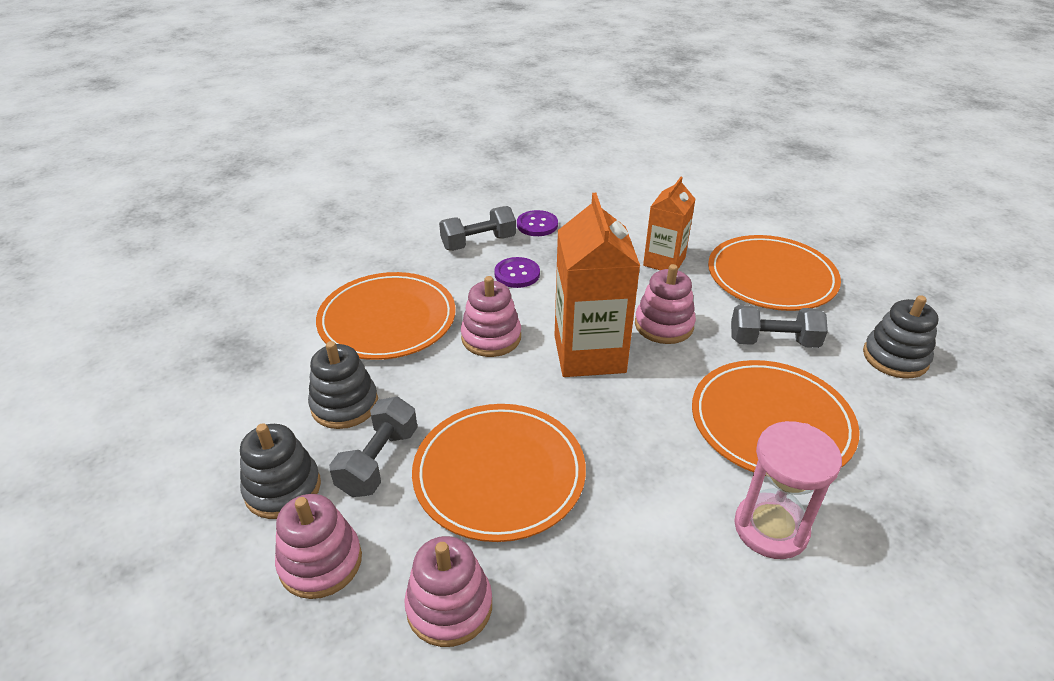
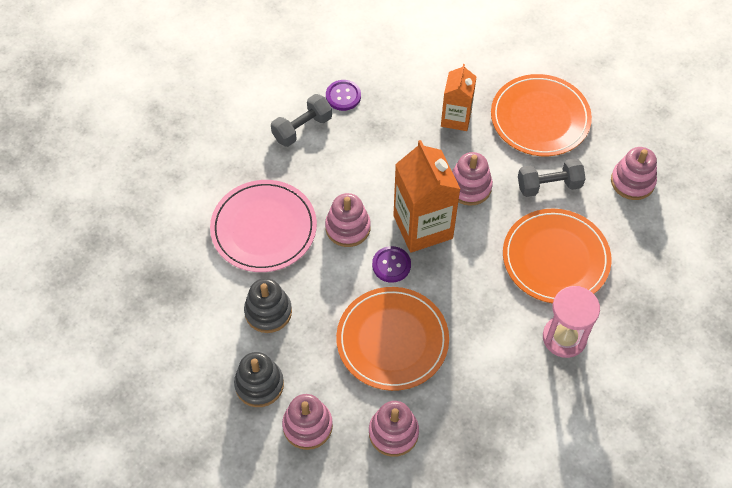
camera: 15 degrees left, 20 degrees up
(379, 461) = (311, 350): grey dumbbell -> none
(387, 320) = (264, 228): orange plate -> pink plate
(517, 274) = (345, 158): purple button -> purple button (391, 265)
(895, 357) = (632, 181): grey stacking toy -> pink stacking toy

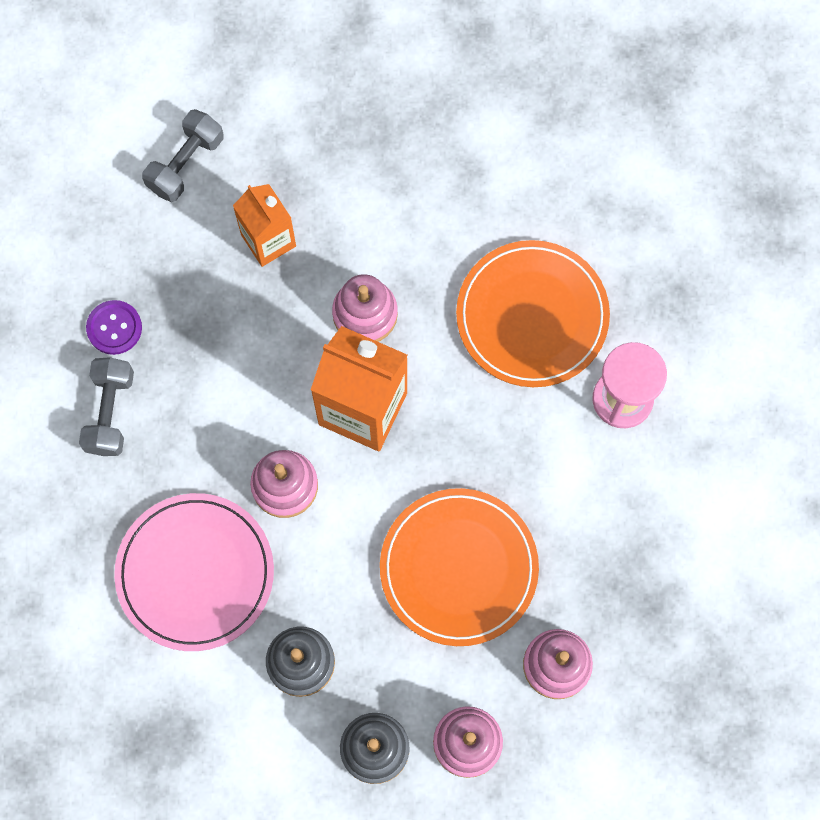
camera: 45 degrees left, 15 degrees up
(391, 265) = (374, 484): purple button -> none
(540, 118) = (358, 156): orange plate -> none
(549, 185) = (445, 233): grey dumbbell -> grey dumbbell (185, 164)
(632, 181) = (526, 149): pink stacking toy -> none

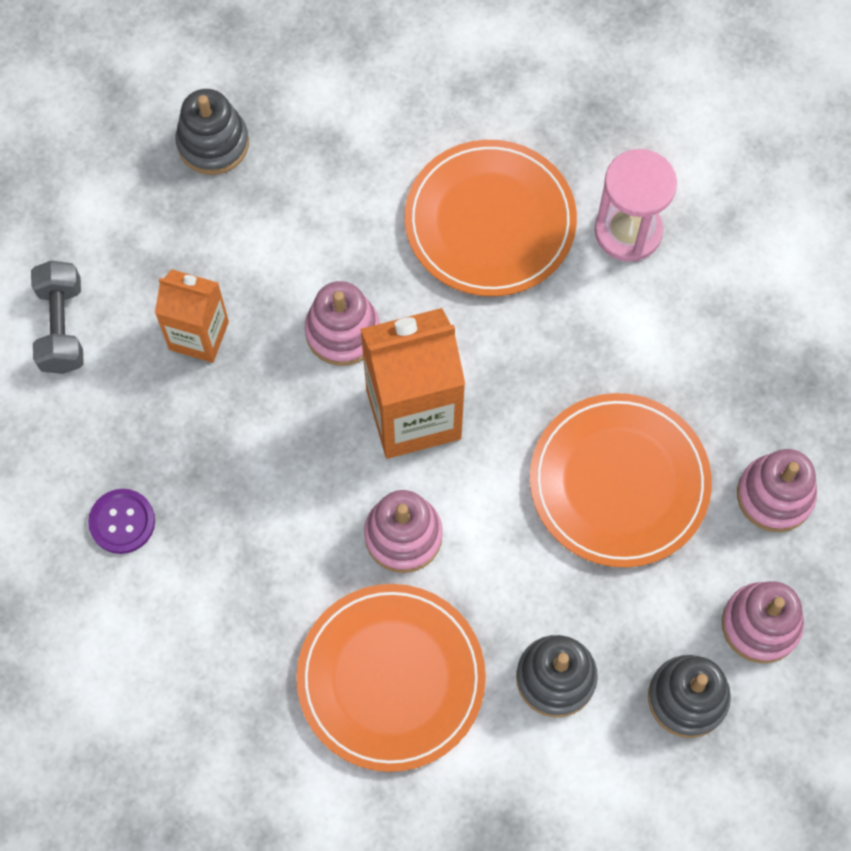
camera: 40 degrees left, 5 degrees down
(110, 412) = (184, 600): grey dumbbell -> none
(195, 573) = (391, 678): pink plate -> orange plate
(392, 111) = (213, 143): none -> grey stacking toy

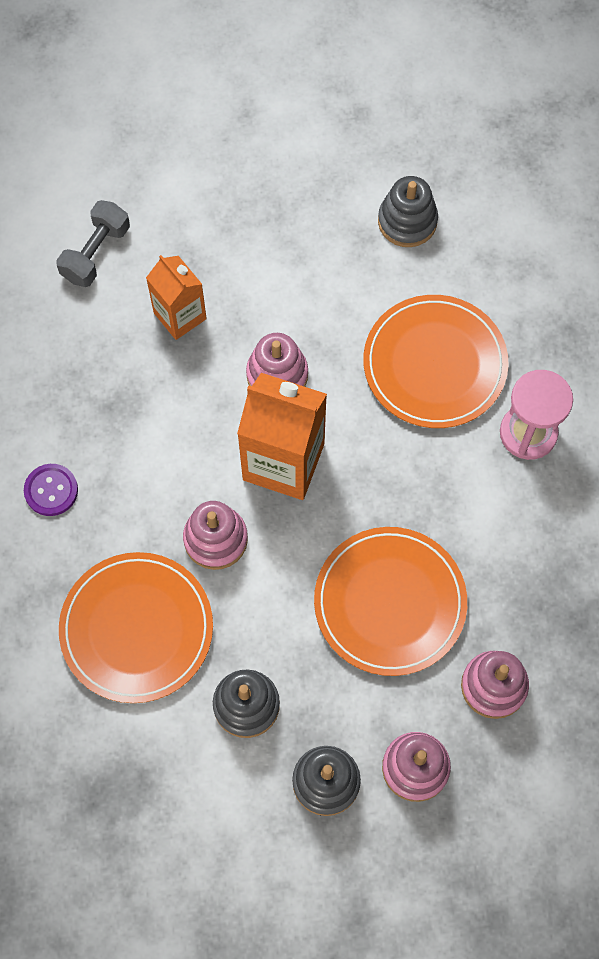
camera: 35 degrees right, 0 degrees up
(122, 522) = (40, 407): purple button -> purple button (51, 490)
(213, 143) = (284, 191): grey stacking toy -> grey stacking toy (407, 221)

